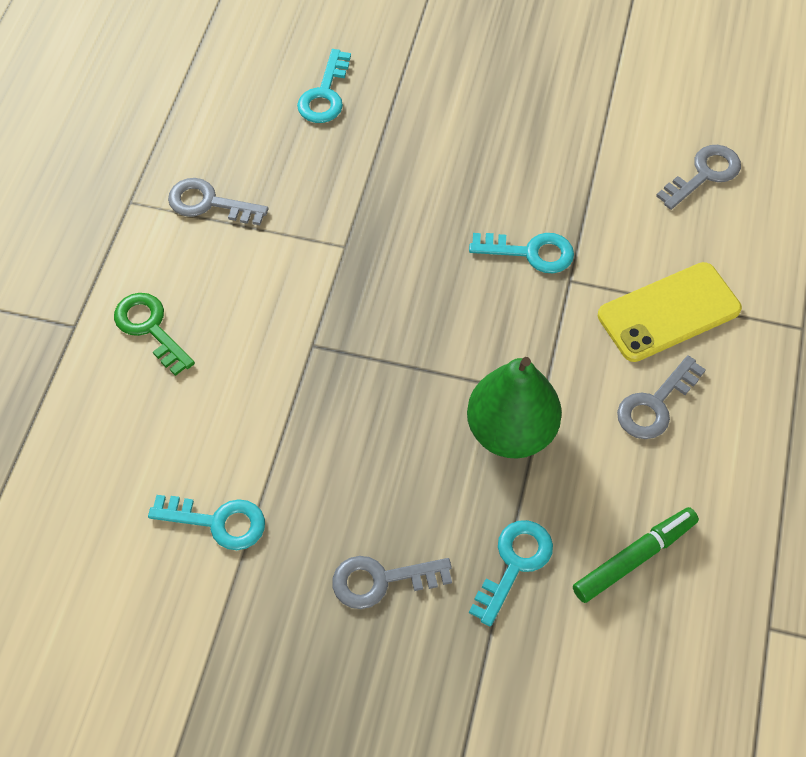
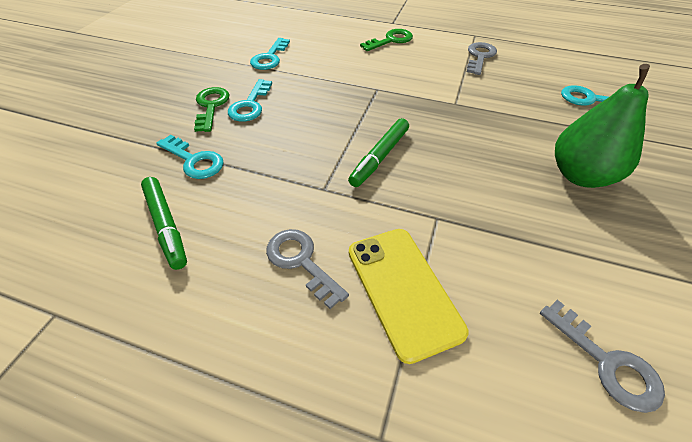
camera: 95 degrees right, 10 degrees down
(381, 580) = (211, 106): grey key -> green key
(476, 337) = (380, 157): none -> green marker
(511, 431) = (296, 168): green pear -> green pear (580, 175)
(531, 252) = (463, 195): turquoise key -> turquoise key (250, 105)

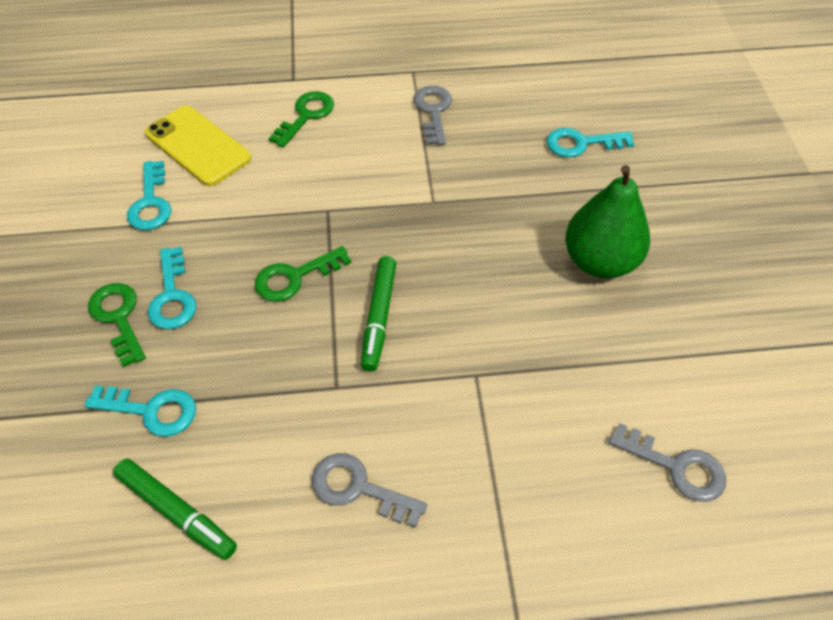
camera: 25 degrees left, 5 degrees up
(334, 117) = (295, 277): none -> green key
(403, 290) = (476, 474): yellow phone -> yellow phone (198, 146)

